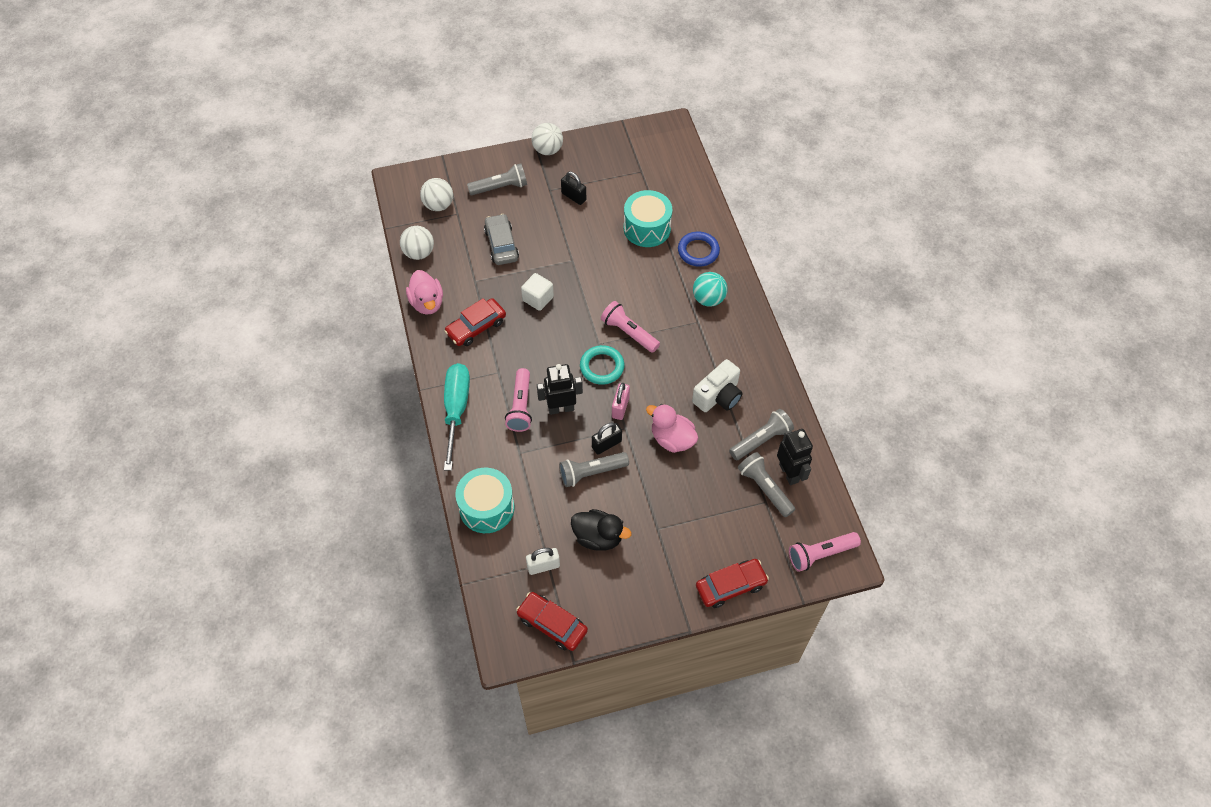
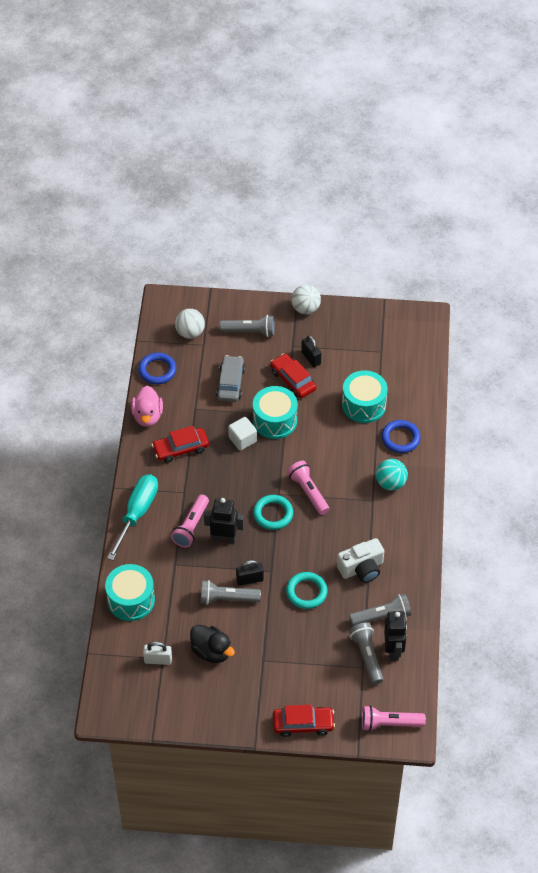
camera: 20 degrees right, 5 degrees down
(419, 253) = (157, 370): white ball -> blue ring
(552, 624) = (147, 706): red car -> red car (293, 380)
(563, 269) = (275, 420): none -> turquoise drum
(620, 407) = (274, 552): pink padlock -> none
(672, 439) = (306, 592): pink duck -> turquoise ring

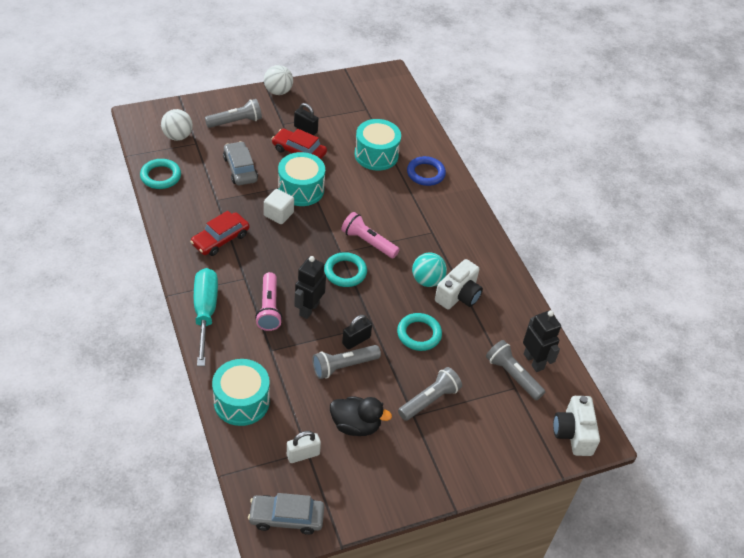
camera: 30 degrees left, 5 degrees down
(121, 703) = (286, 517): none -> grey car
(147, 416) = (171, 219): pink duck -> none
(157, 370) = (160, 176): blue ring -> turquoise ring
(224, 538) = (309, 309): black robot -> black robot turned 45 degrees counterclockwise
(303, 724) = (491, 466): red car -> none
(382, 616) = (504, 333): grey flashlight -> grey flashlight (429, 400)
(389, 723) = (573, 433): pink flashlight -> white camera
(390, 483) = (439, 213): turquoise ball -> turquoise ball (427, 280)

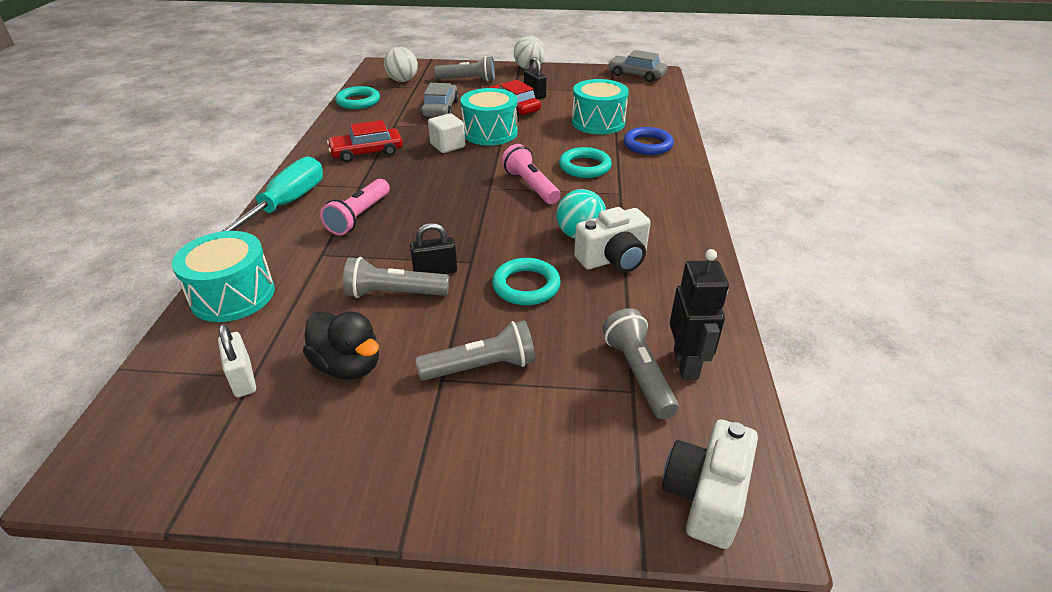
camera: 30 degrees right, 10 degrees down
(286, 517) = (135, 455): grey car -> grey car (636, 75)
(303, 454) = (243, 379): white padlock -> white padlock turned 60 degrees clockwise
(309, 309) = (404, 228): black robot -> none
(345, 272) = (479, 205): turquoise ring -> turquoise ring (584, 167)

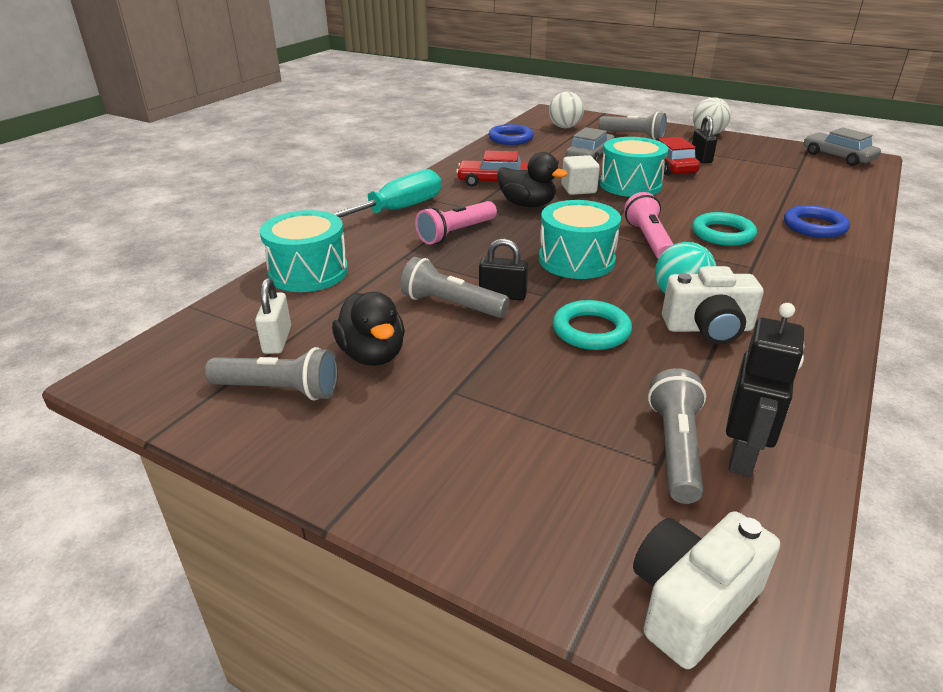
camera: 25 degrees right, 5 degrees down
(358, 101) = (511, 138): turquoise ring -> blue ring
(410, 171) = (527, 205): none -> black duck
(482, 367) = (500, 392): grey flashlight -> grey flashlight (279, 390)
(598, 122) = (763, 195): turquoise drum -> turquoise drum (576, 260)

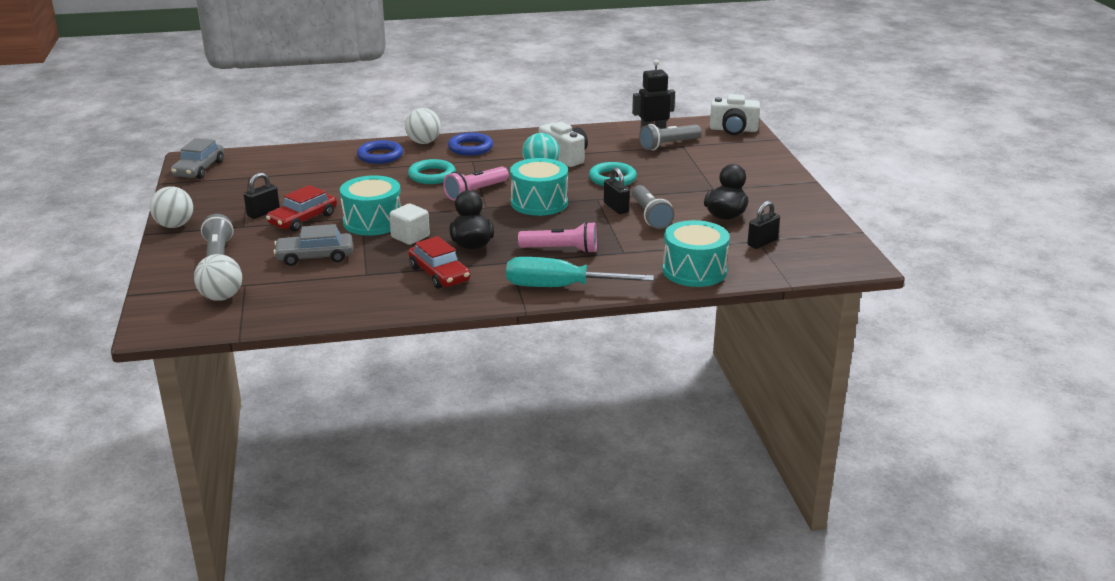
camera: 130 degrees left, 5 degrees down
(277, 340) = (762, 242): white padlock -> black padlock
(279, 390) = (787, 222): grey flashlight -> none
(511, 138) = (299, 311): blue ring -> blue ring (470, 148)
(848, 259) = (423, 142): none -> white ball

